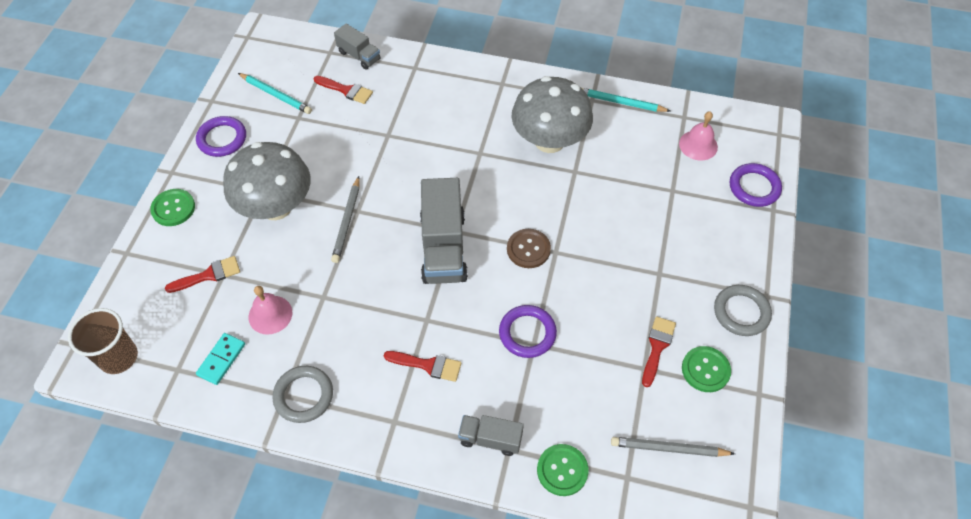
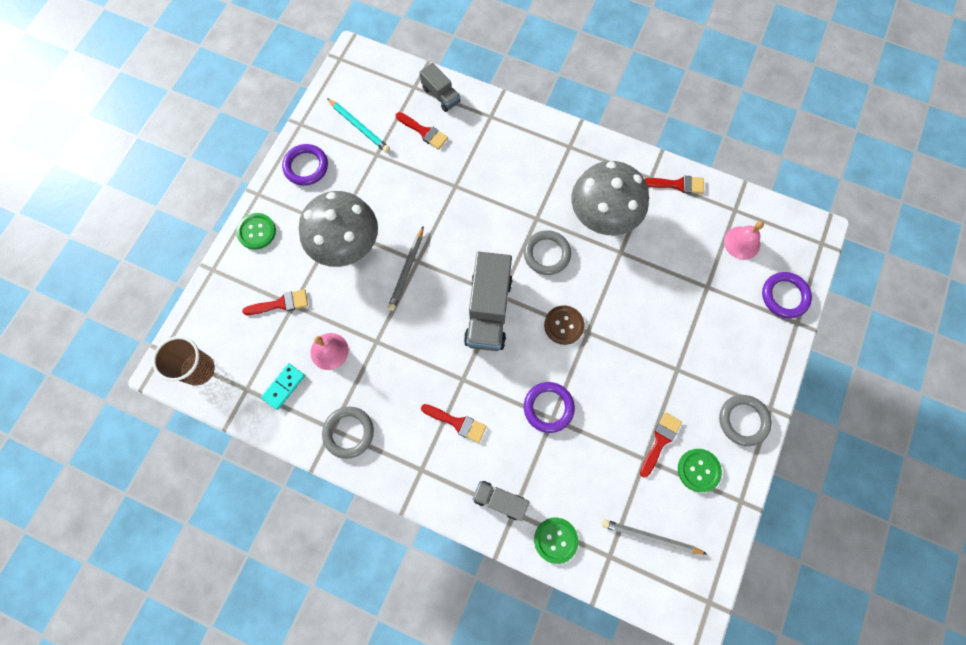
camera: 10 degrees right, 15 degrees up
(497, 184) = (546, 254): none -> grey ring
(620, 102) = (678, 184): turquoise pencil -> red brush

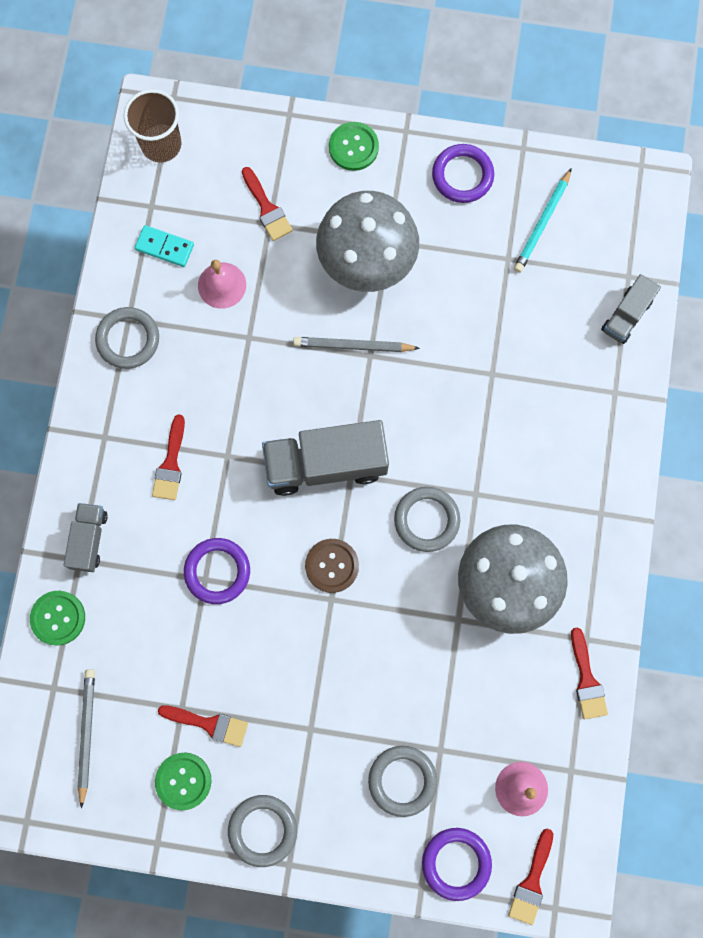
camera: 75 degrees right, 5 degrees up
(424, 132) = (561, 309): red brush -> red brush (531, 882)
(724, 316) = (402, 780): none -> grey ring

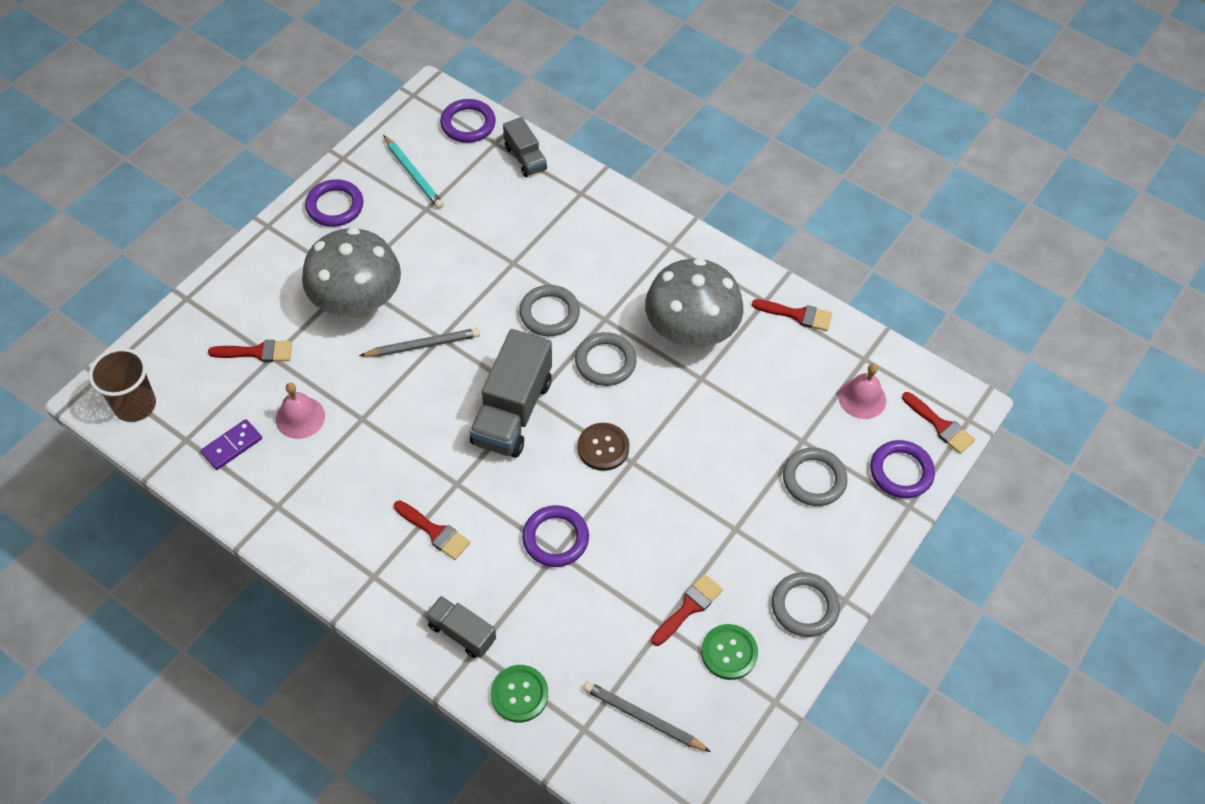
camera: 65 degrees left, 20 degrees down
(128, 339) = (296, 514): grey ring -> grey ring (549, 313)
(164, 247) = (232, 446): turquoise domino -> purple domino
(353, 147) = (252, 266): green button -> none
(353, 345) = (423, 345): grey pencil -> grey pencil turned 135 degrees counterclockwise
(636, 238) = (468, 124): none -> purple ring

